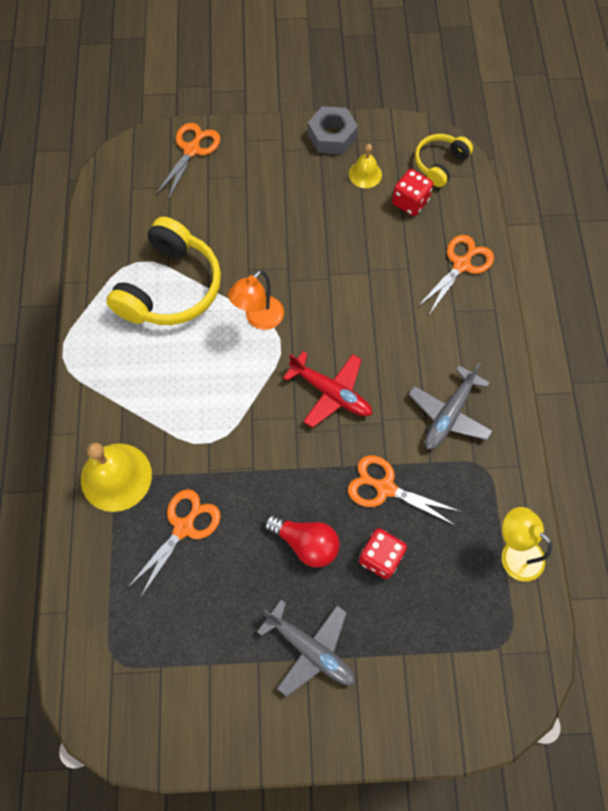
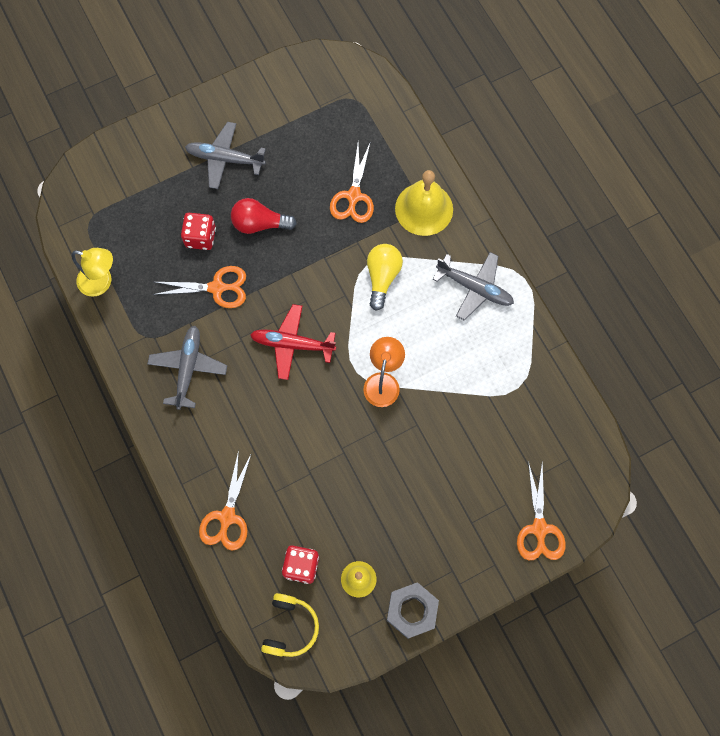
camera: 155 degrees right, 5 degrees up
(117, 369) = (474, 288): none -> grey plane
(170, 287) = (474, 377): yellow headphones -> none
(203, 421) = (382, 277): none -> yellow light bulb

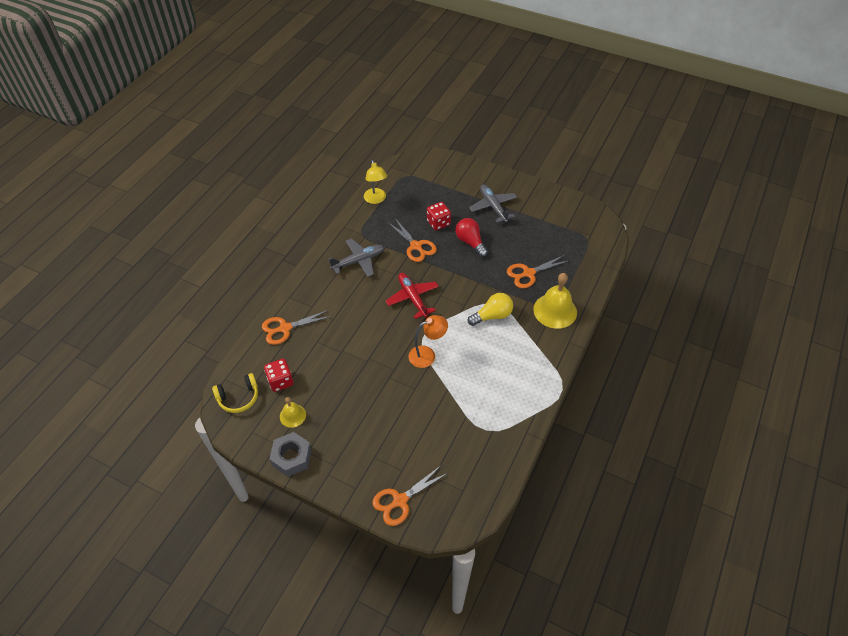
camera: 55 degrees right, 20 degrees down
(474, 288) = (530, 366): grey plane -> none

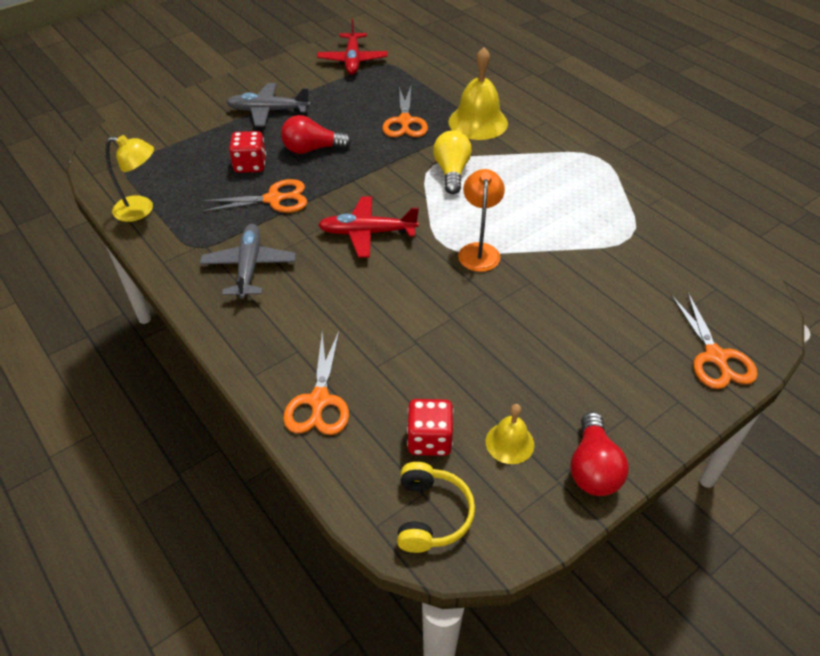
camera: 65 degrees left, 5 degrees down
(291, 457) = (593, 468): grey nut -> red light bulb
(577, 220) = (353, 60): none -> red plane

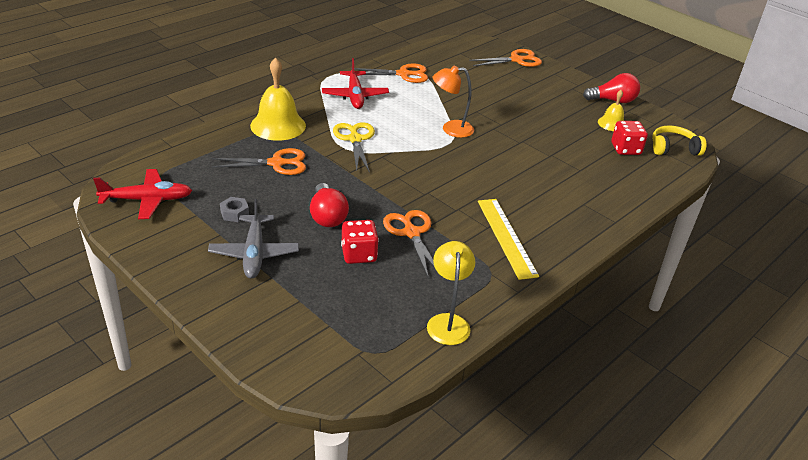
camera: 100 degrees left, 10 degrees down
(249, 267) = (506, 237): grey plane -> yellow ruler
(319, 401) = (621, 191): orange scissors -> orange scissors (403, 74)
(326, 101) = (234, 213): none -> grey nut
(367, 233) = (445, 178): red plane -> red plane (355, 96)
(451, 172) = (355, 139): yellow light bulb -> yellow scissors

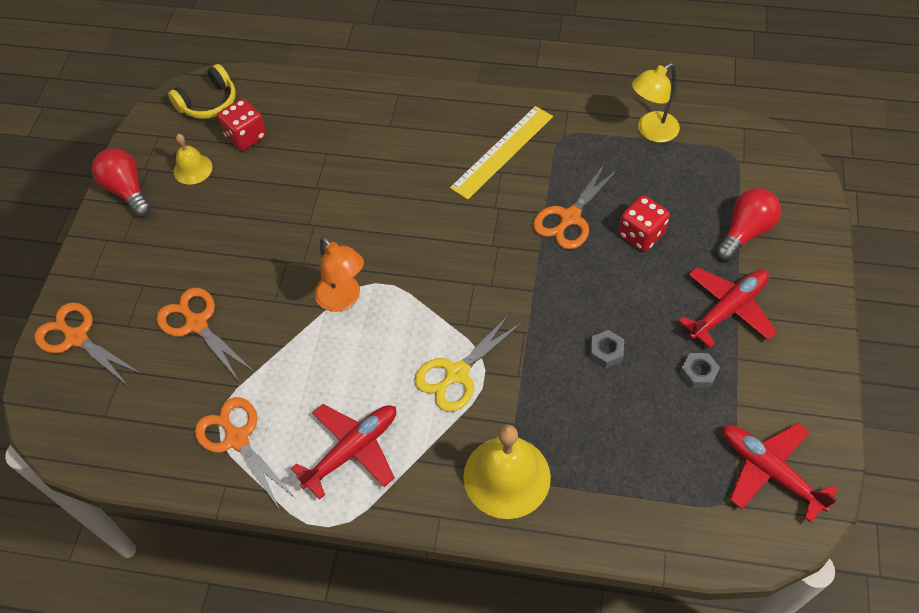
camera: 120 degrees left, 20 degrees up
(254, 253) = (727, 309): grey plane -> red plane
(276, 163) = (581, 410): orange scissors -> orange scissors (196, 324)
(297, 190) = (606, 352): none -> grey nut
(327, 216) = (617, 295): red light bulb -> red light bulb (745, 232)
(673, 148) = (208, 102): yellow headphones -> yellow headphones turned 90 degrees counterclockwise

